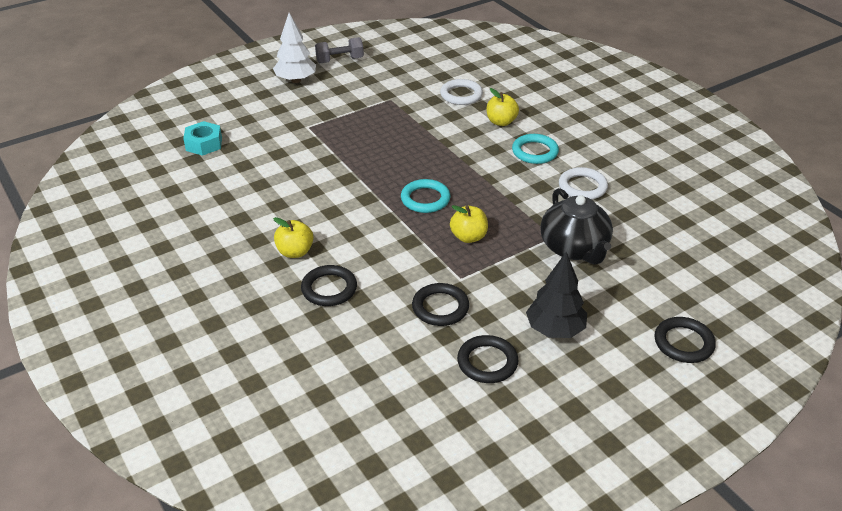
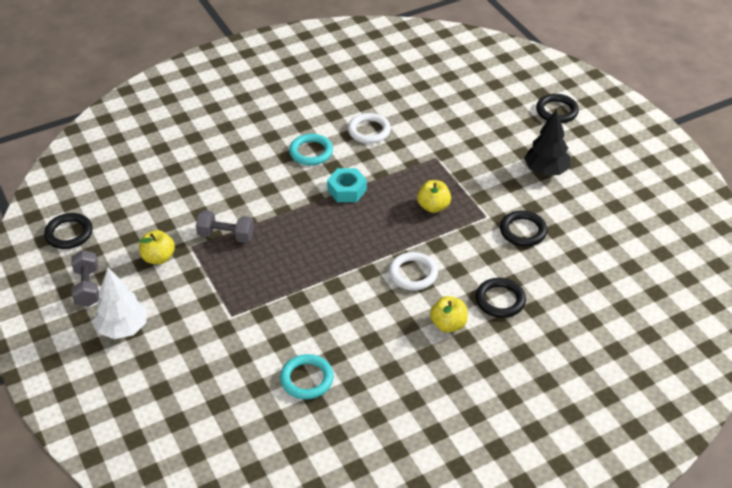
camera: 85 degrees left, 5 degrees up
(204, 144) = (247, 411): turquoise nut -> turquoise nut (347, 190)
(406, 115) = (226, 235): none -> grey dumbbell
(425, 199) = (375, 230): turquoise ring -> turquoise ring (307, 379)
(461, 95) = (197, 191): white ring -> white ring (413, 274)
(487, 362) = (582, 210): black ring -> black ring (69, 233)
(501, 122) = (255, 168): yellow apple -> yellow apple (158, 258)
(574, 248) = (451, 147): black teapot -> none

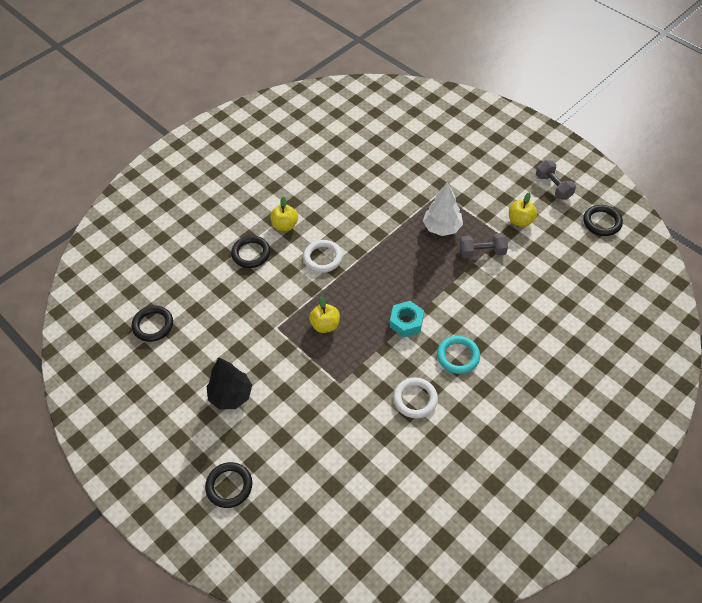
camera: 165 degrees right, 10 degrees up
(123, 328) = (507, 166): white tree -> white tree (442, 228)
(307, 379) = (368, 166): turquoise ring -> none
(523, 231) = (243, 321): black ring -> black ring (153, 325)

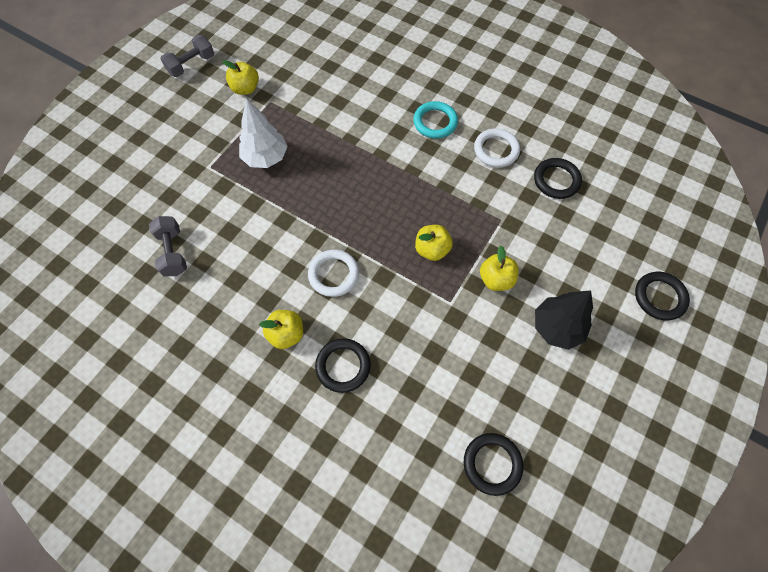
camera: 105 degrees left, 10 degrees up
(285, 364) = (496, 279): none -> yellow apple
(406, 322) = (406, 172): turquoise nut -> none
(482, 252) = (295, 117): grey dumbbell -> grey dumbbell (173, 252)
(602, 222) = (239, 25): black ring -> black ring (556, 180)

